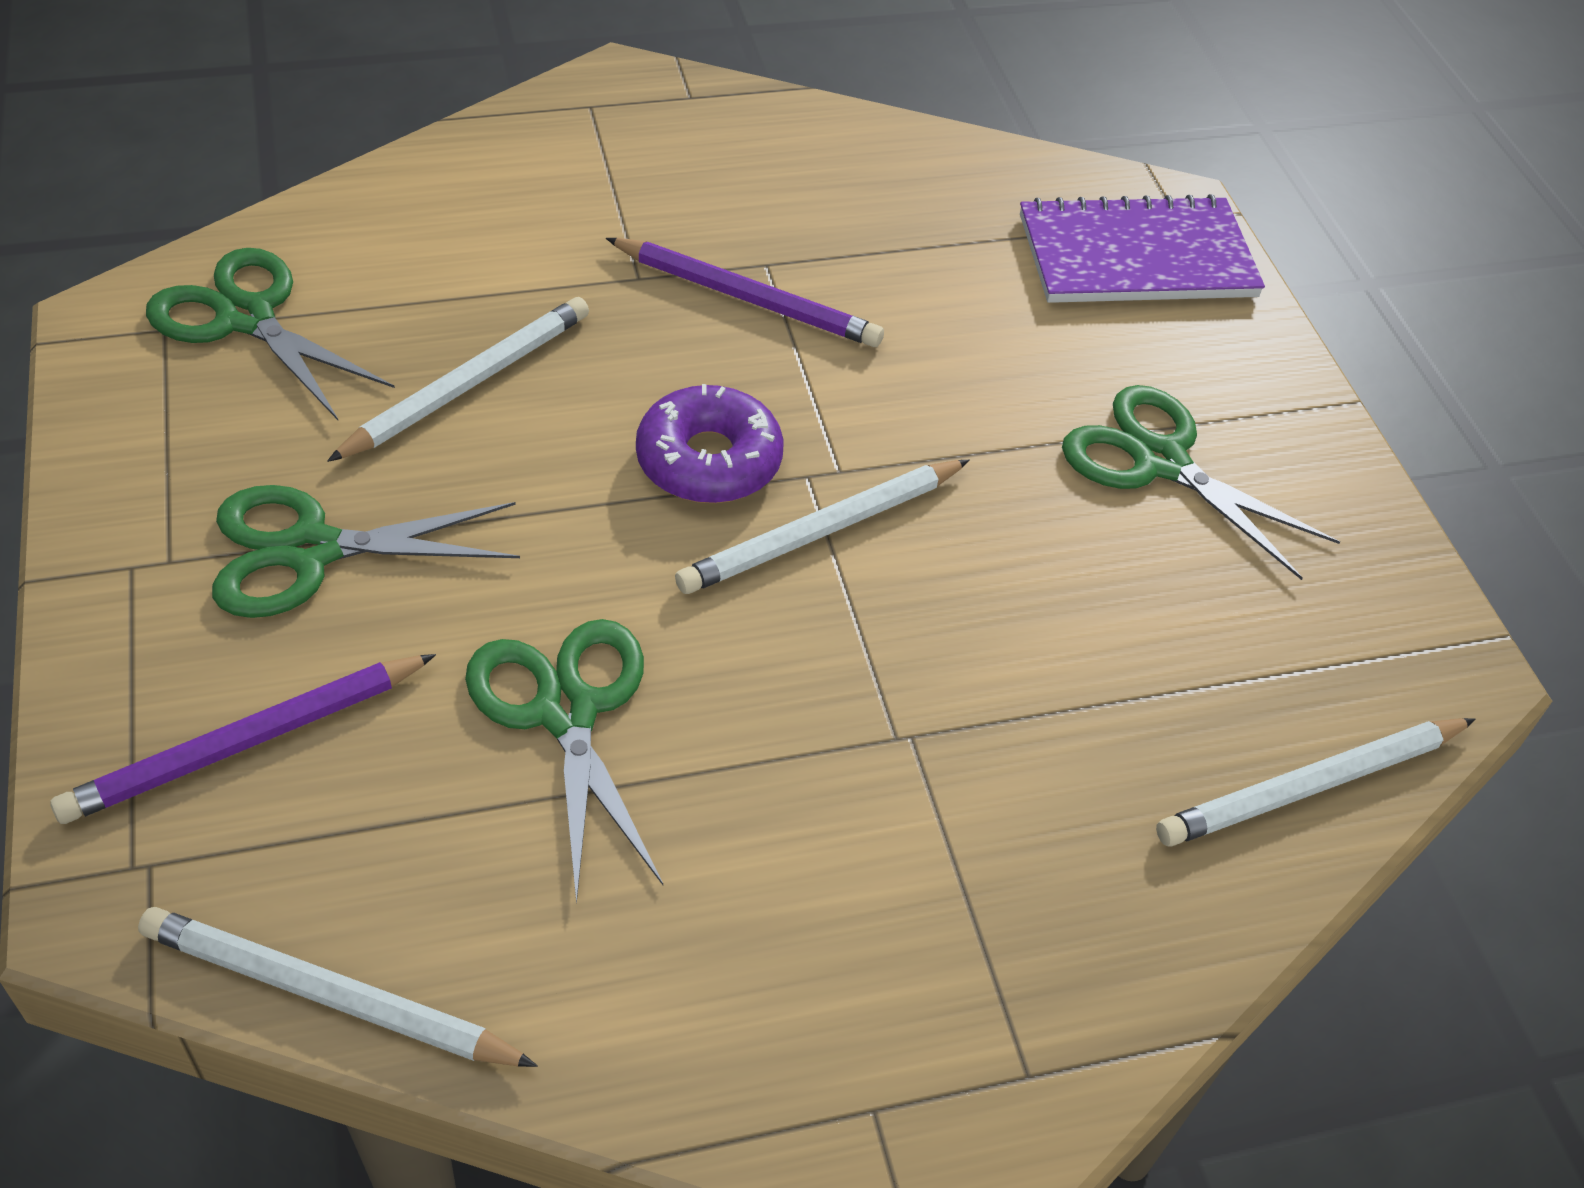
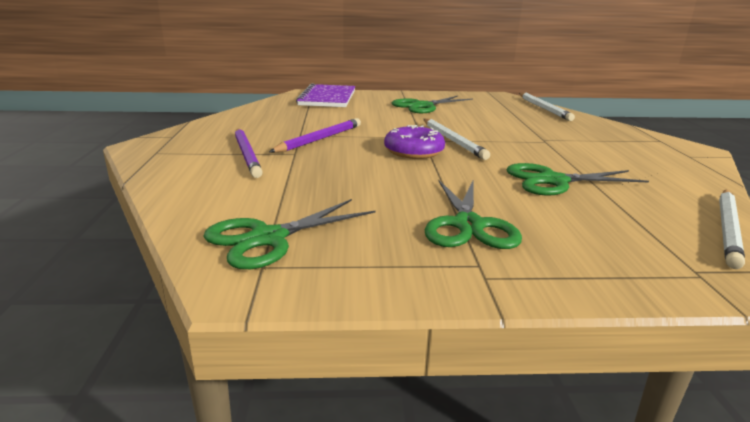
camera: 75 degrees left, 25 degrees down
(246, 742) = (602, 244): purple pencil -> purple pencil (247, 154)
(468, 384) = (353, 187): white pencil -> none

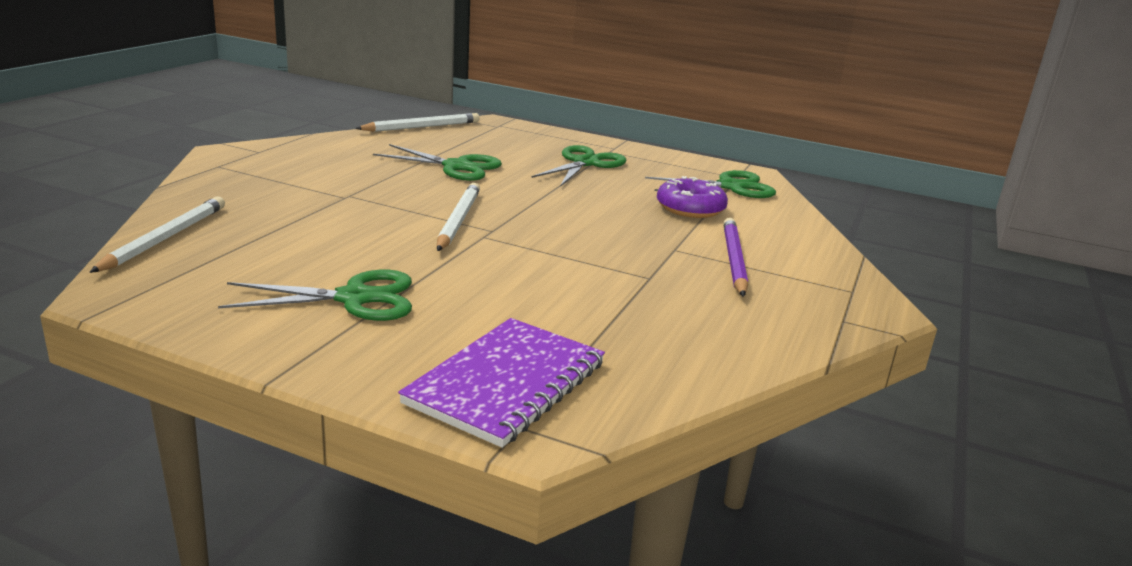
camera: 155 degrees left, 0 degrees up
(320, 139) = (627, 263): purple pencil -> none
(414, 151) = (531, 219): purple donut -> purple donut (690, 208)

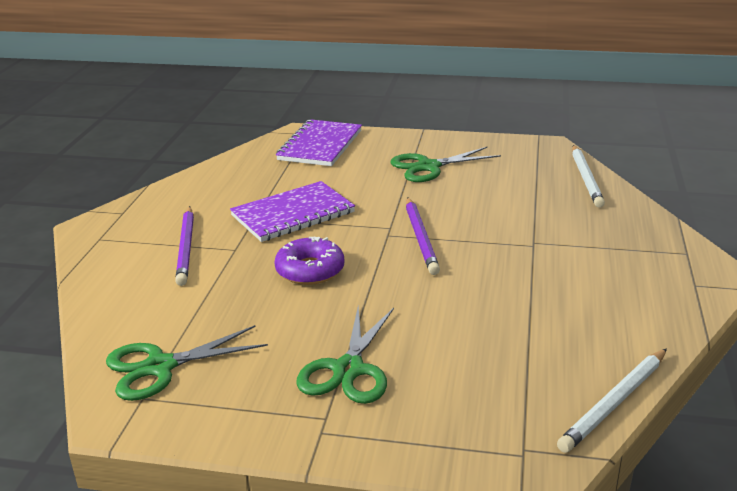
camera: 170 degrees right, 5 degrees up
(456, 167) = (485, 315): green scissors -> none
(458, 220) = (420, 238): white pencil -> purple pencil
(597, 271) = (293, 214): none -> purple notebook
(690, 208) = (216, 308): purple donut -> purple donut (310, 270)

